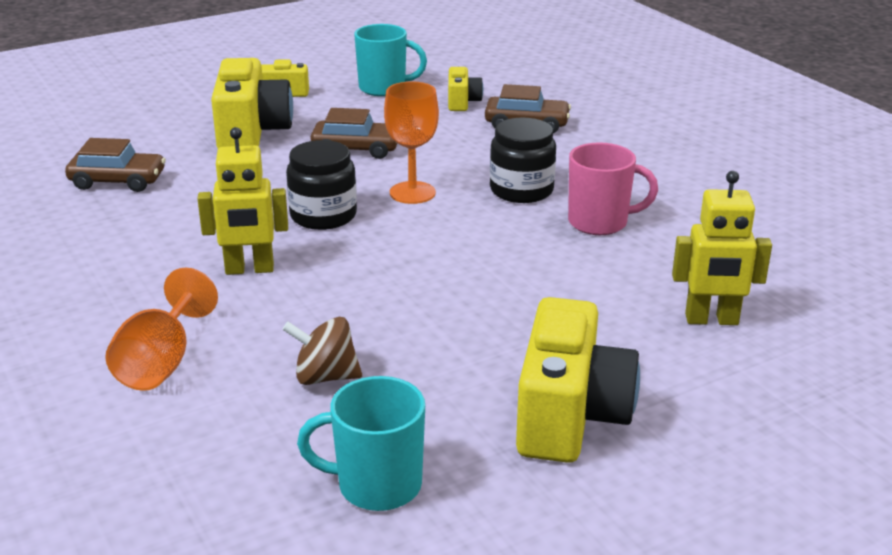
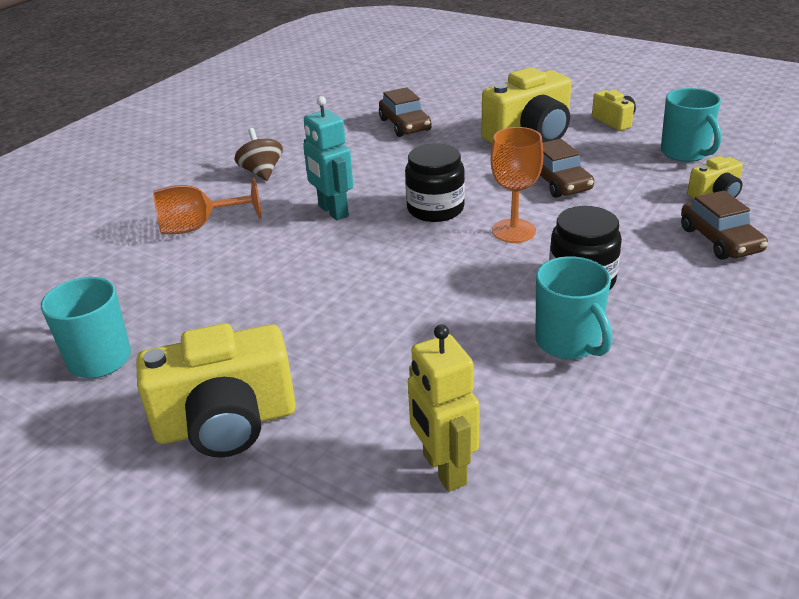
camera: 65 degrees right, 5 degrees up
(249, 269) = (333, 211): yellow robot -> turquoise robot
(325, 377) = (217, 291): brown spinning top -> brown spinning top (262, 172)
(600, 222) = (568, 343): pink mug -> turquoise mug

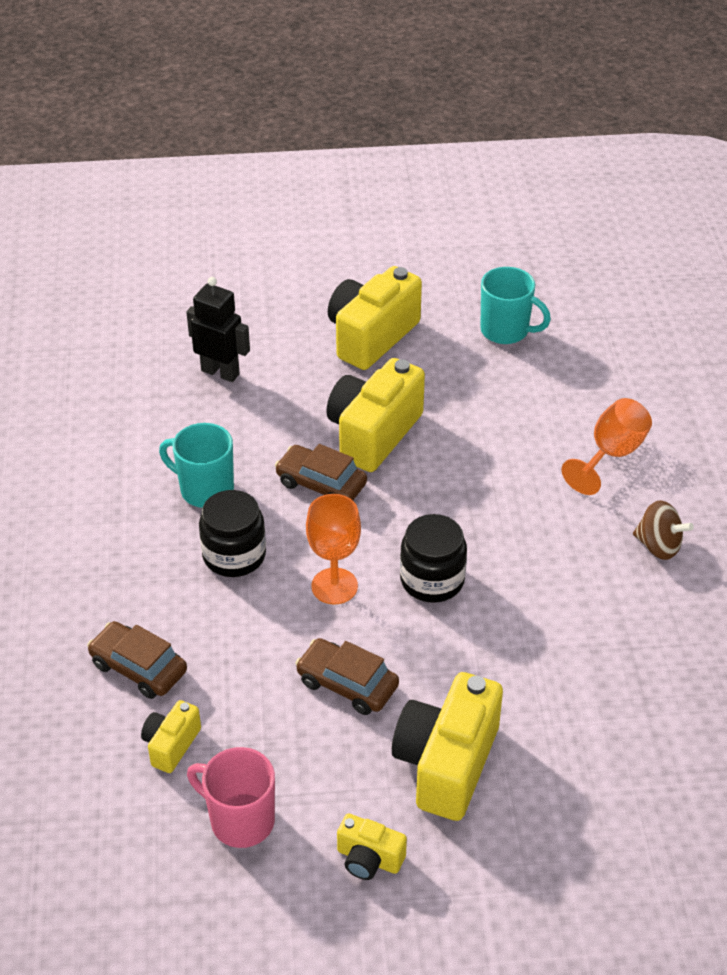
camera: 140 degrees right, 10 degrees up
(333, 211) = (521, 529): turquoise robot -> none
(354, 321) = (373, 433): none -> yellow camera
(405, 125) = (615, 710): brown car -> brown car (321, 484)
(443, 470) = (220, 372): yellow robot -> black robot
(685, 153) = (240, 820): turquoise mug -> pink mug

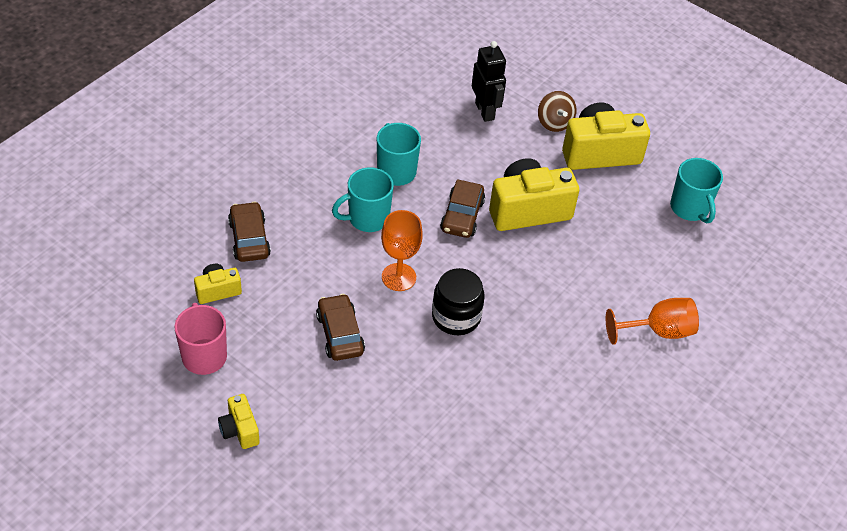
camera: 40 degrees right, 5 degrees up
(234, 555) = (367, 218): black jar -> turquoise mug
(321, 484) = (462, 216): brown car -> brown car turned 150 degrees counterclockwise
(446, 763) = (338, 418): yellow camera -> none
(658, 546) = (616, 406): brown spinning top -> brown spinning top (554, 123)

